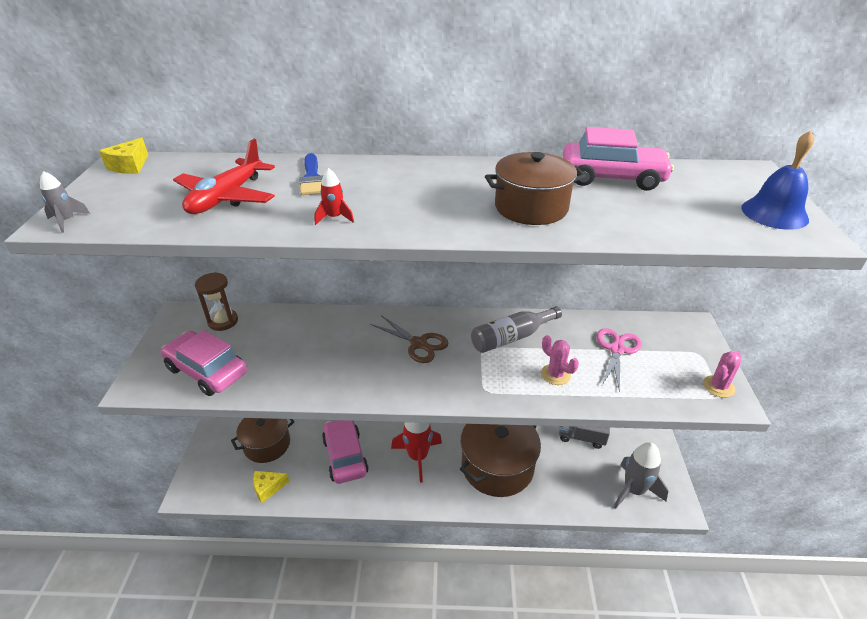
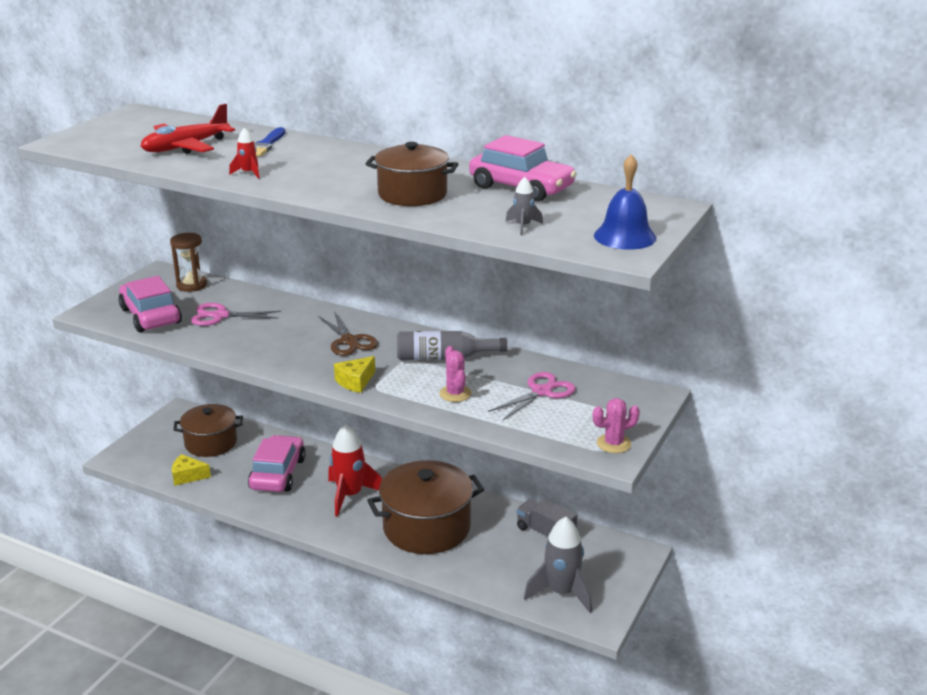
camera: 25 degrees right, 10 degrees down
(67, 221) = (65, 142): grey rocket -> grey rocket (523, 226)
(129, 166) = (138, 115): yellow cheese -> yellow cheese (355, 382)
(278, 350) = (220, 316): none -> pink scissors

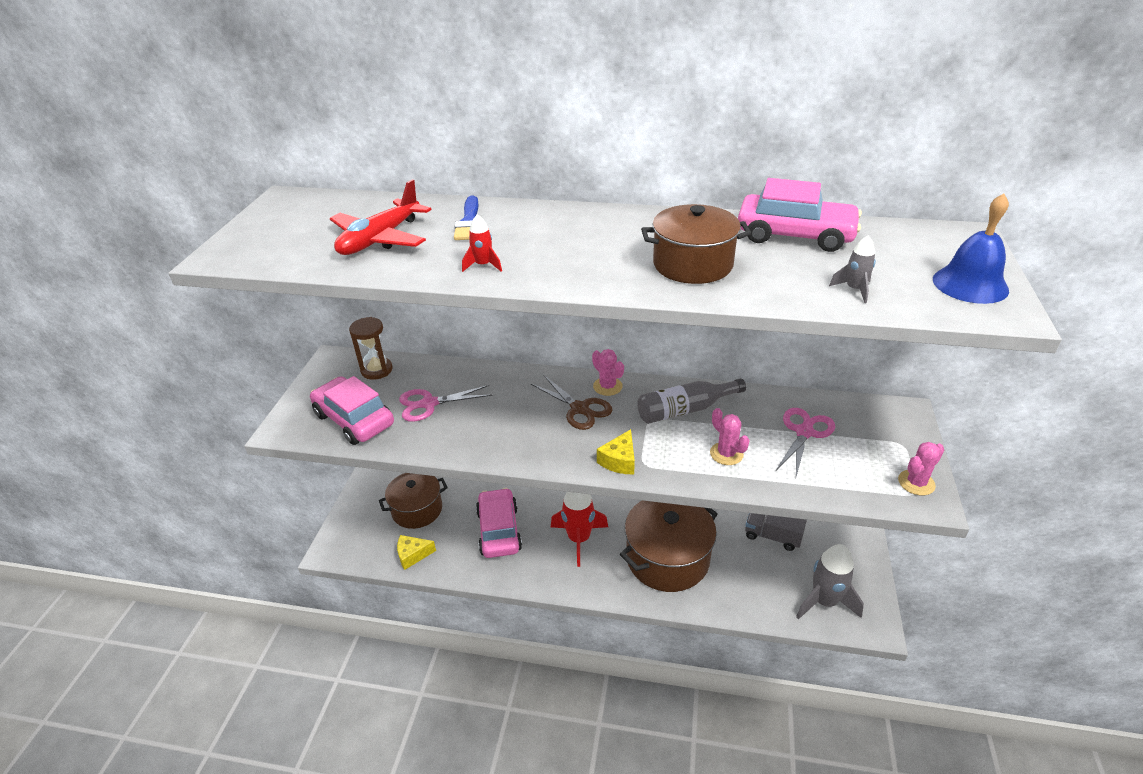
camera: 15 degrees left, 10 degrees up
(387, 330) = (607, 386): none -> pink cactus

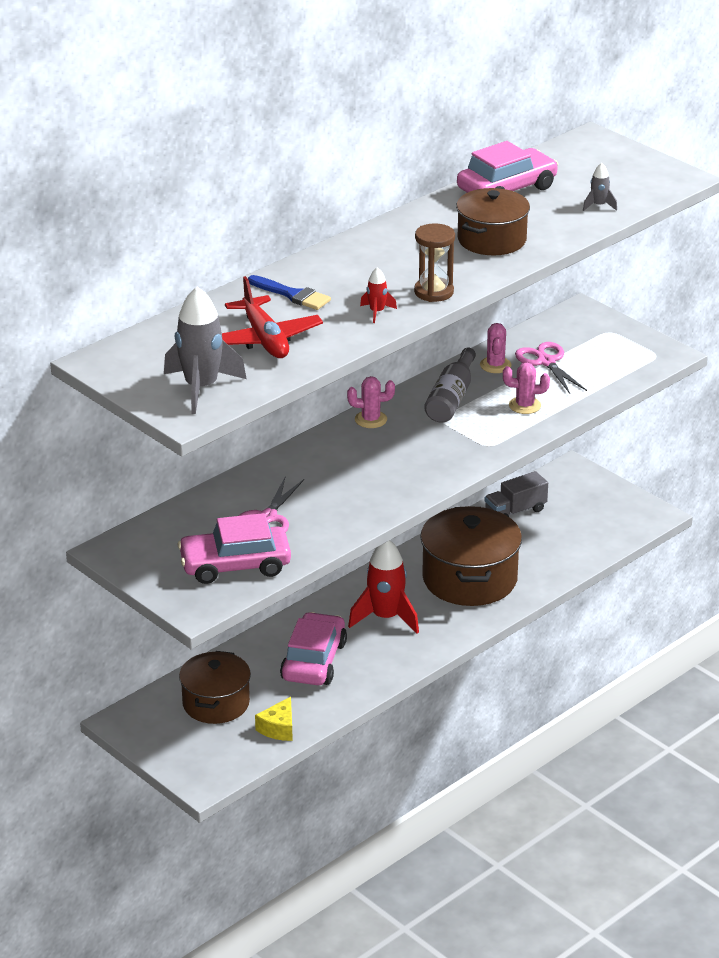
camera: 55 degrees left, 5 degrees down
(376, 370) = (168, 530): brown hourglass -> brown hourglass (434, 292)
(499, 530) = (314, 661): pink car -> pink car turned 75 degrees clockwise
(580, 409) = (382, 445): brown scissors -> none
(619, 461) = (470, 454): yellow cheese -> none
(824, 601) = (607, 524): grey rocket -> grey rocket (201, 388)
(916, 483) = (649, 348): pink cactus -> pink cactus (495, 365)
(970, 284) = (644, 170): blue bell -> none

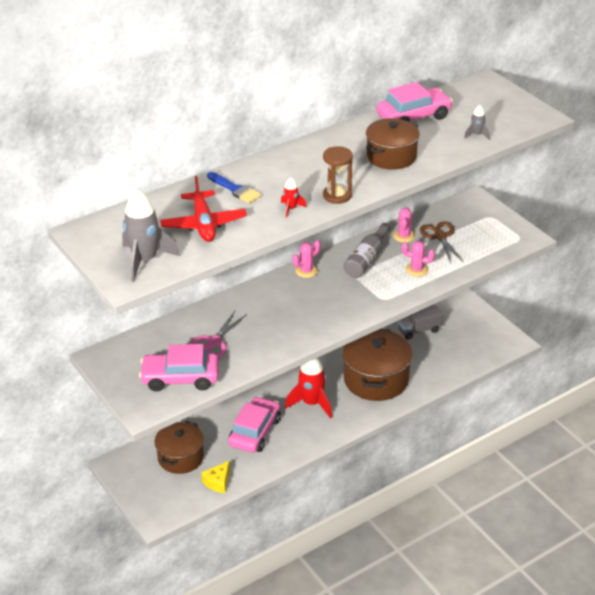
camera: 10 degrees right, 5 degrees up
(371, 419) = (306, 271): pink cactus -> pink cactus turned 45 degrees counterclockwise
(546, 362) = (440, 236): pink scissors -> brown scissors

